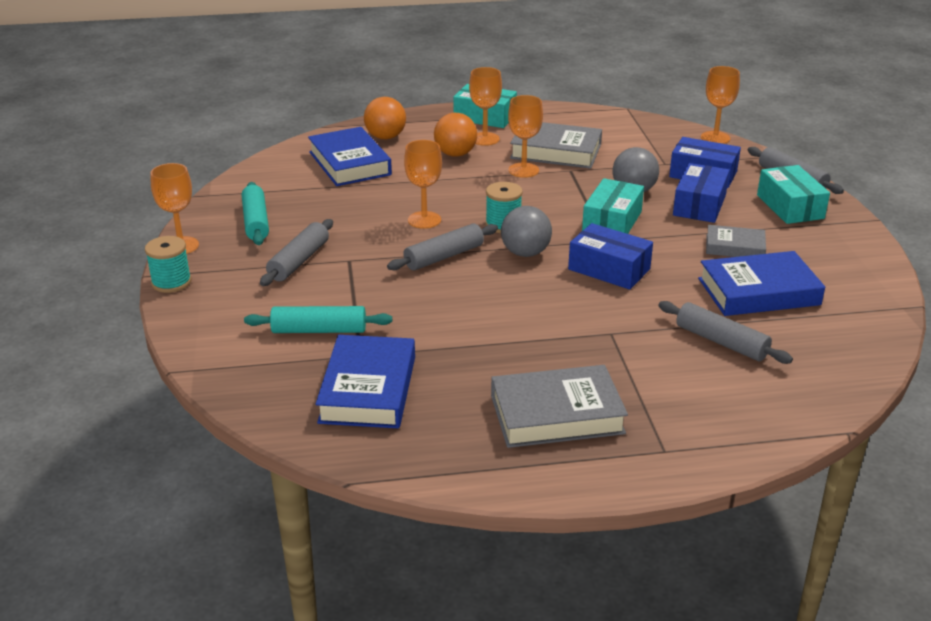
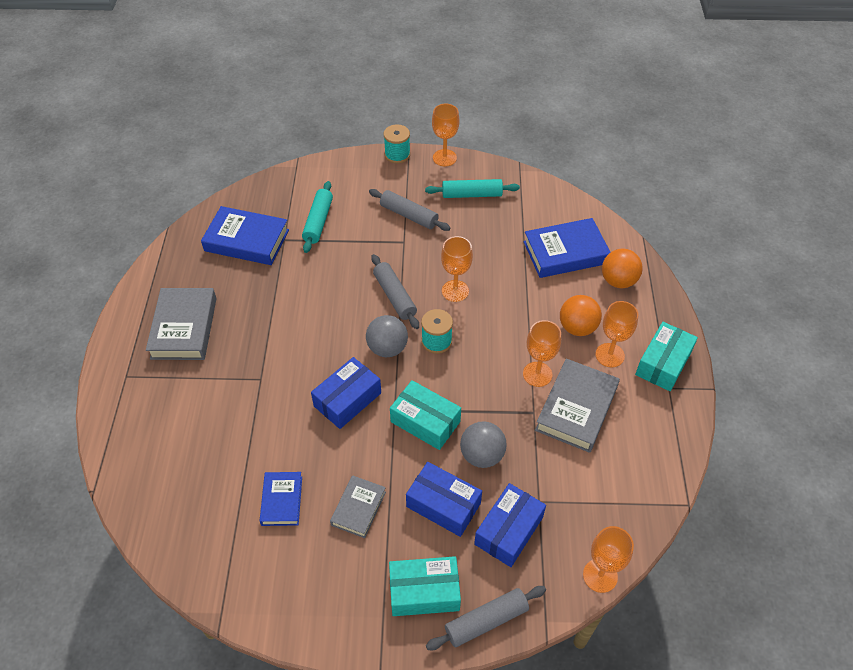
camera: 100 degrees right, 20 degrees up
(721, 342) = (224, 448): grey rolling pin -> none
(758, 292) = (282, 501): blue book -> blue book, size x0.59

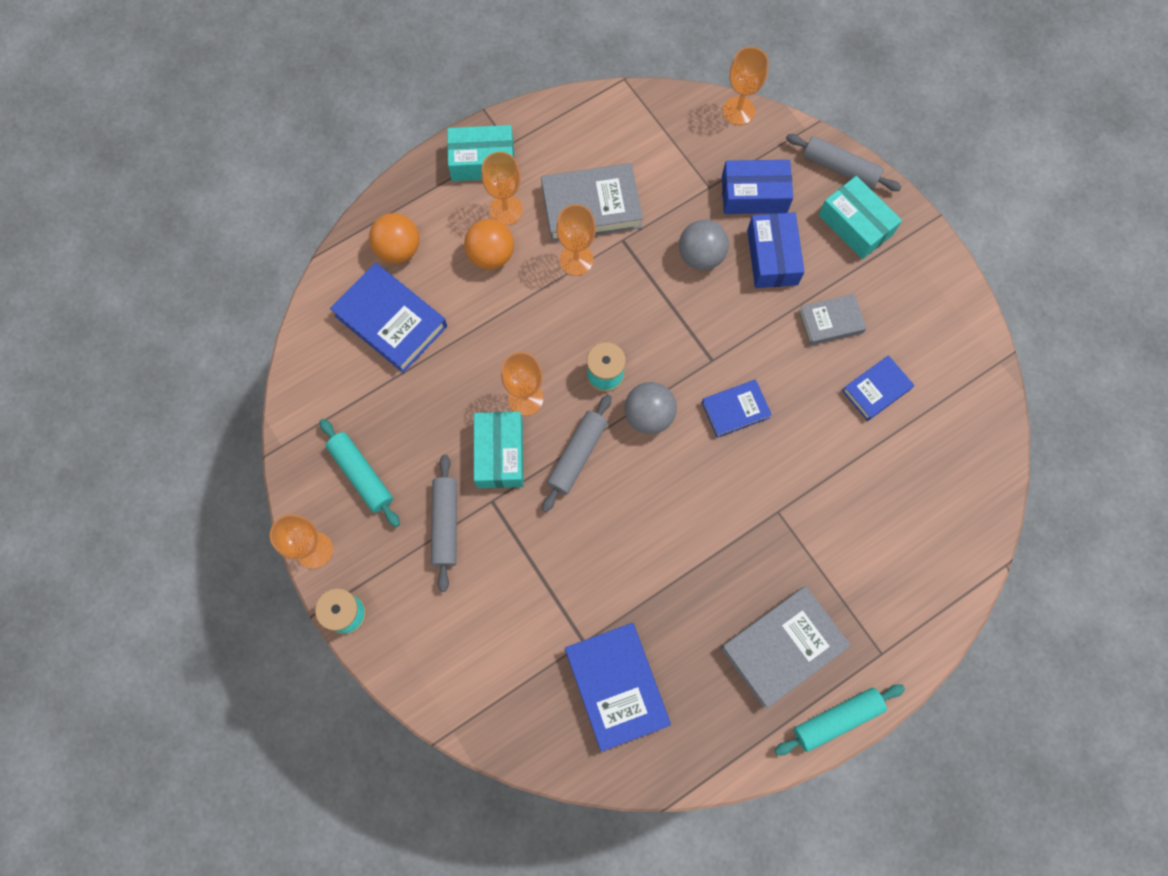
camera: 125 degrees left, 20 degrees up
(318, 222) = (528, 623): turquoise rolling pin -> turquoise rolling pin (836, 719)
(347, 399) = (735, 410): blue box -> blue book
(425, 421) = (704, 324): turquoise box -> turquoise box (499, 454)

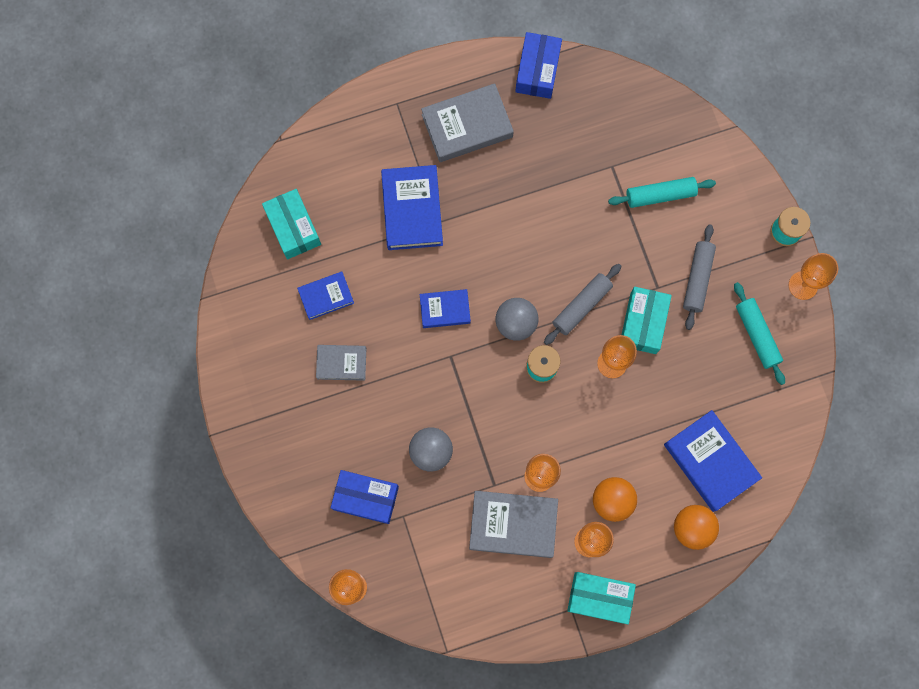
camera: 165 degrees left, 5 degrees up
(616, 686) = (595, 130): blue book -> blue book (412, 210)
(772, 257) = (370, 434): blue box -> blue box (537, 70)
(836, 719) = (445, 69): turquoise rolling pin -> turquoise rolling pin (660, 195)
(840, 168) = (281, 503): grey rolling pin -> none
(855, 225) = (288, 445): turquoise box -> turquoise box (293, 228)

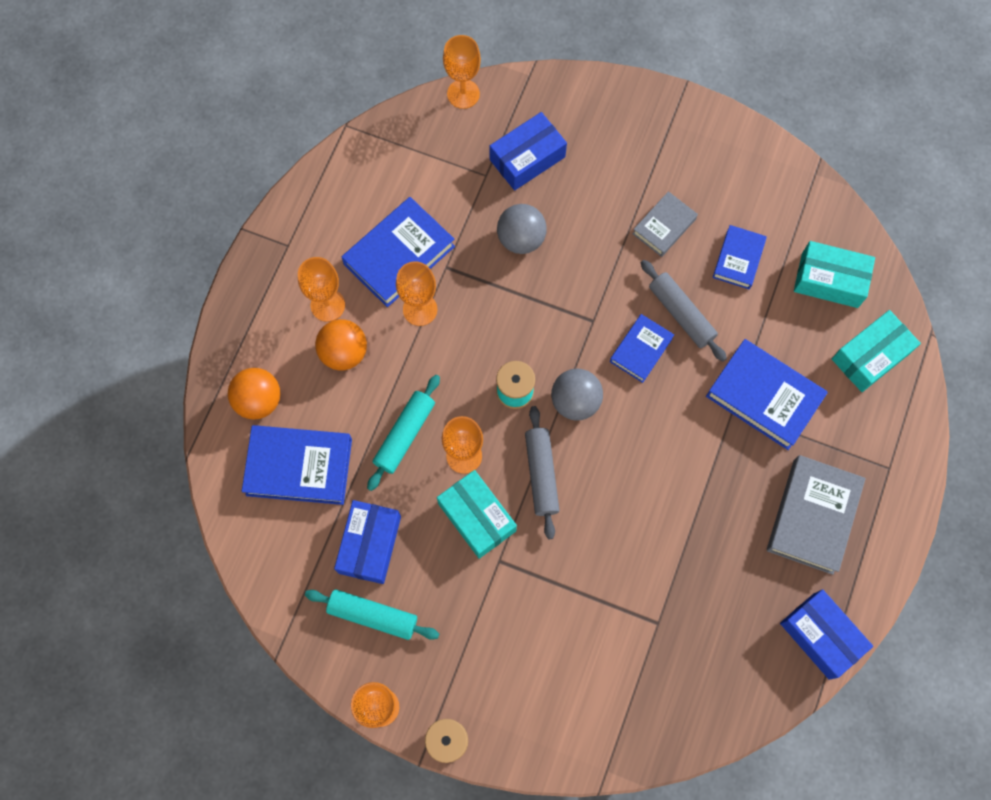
camera: 130 degrees right, 5 degrees down
(513, 524) = (399, 255): grey book -> blue book
(599, 598) = (275, 275): turquoise box -> turquoise box (870, 356)
(660, 195) = (589, 645): turquoise rolling pin -> turquoise rolling pin (404, 435)
(697, 279) = (475, 607): grey rolling pin -> grey rolling pin (681, 314)
(717, 374) = (370, 544): none -> blue box

